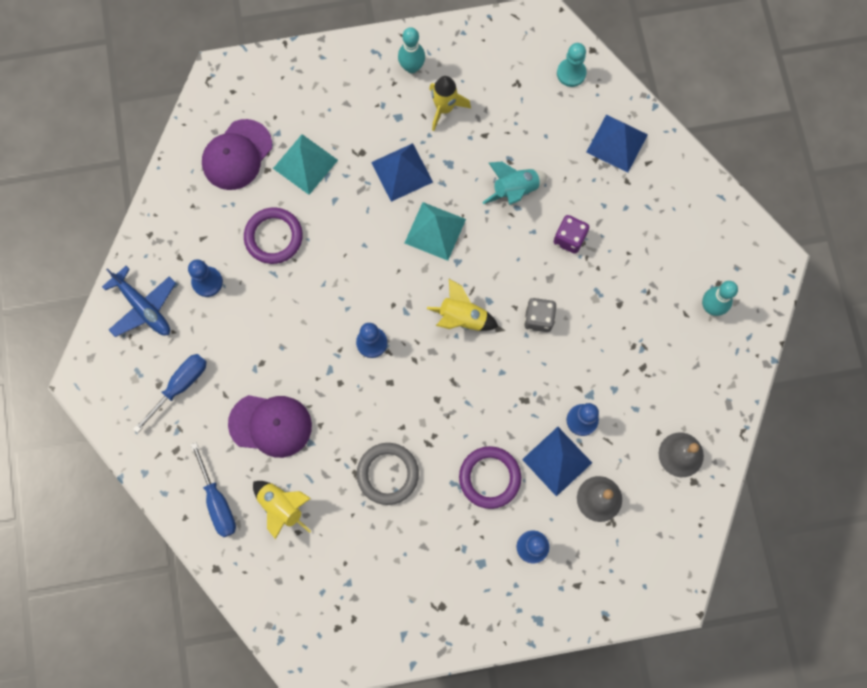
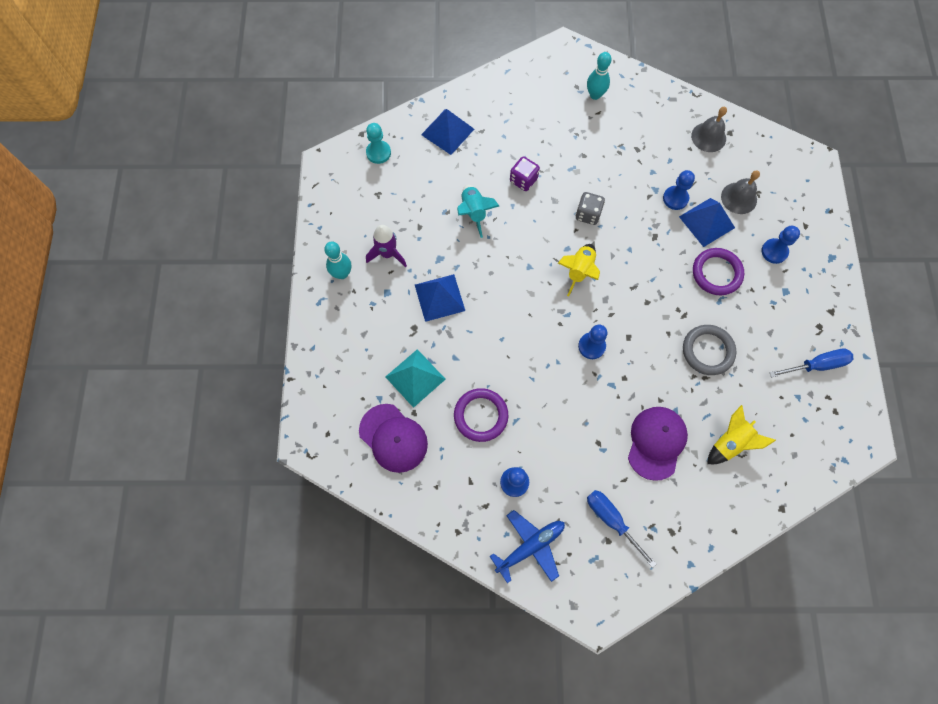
camera: 80 degrees left, 5 degrees down
(217, 501) = (721, 499): blue screwdriver -> blue screwdriver (816, 365)
(435, 231) = (499, 279): turquoise pyramid -> none
(444, 108) = (388, 254): yellow rocket -> purple rocket

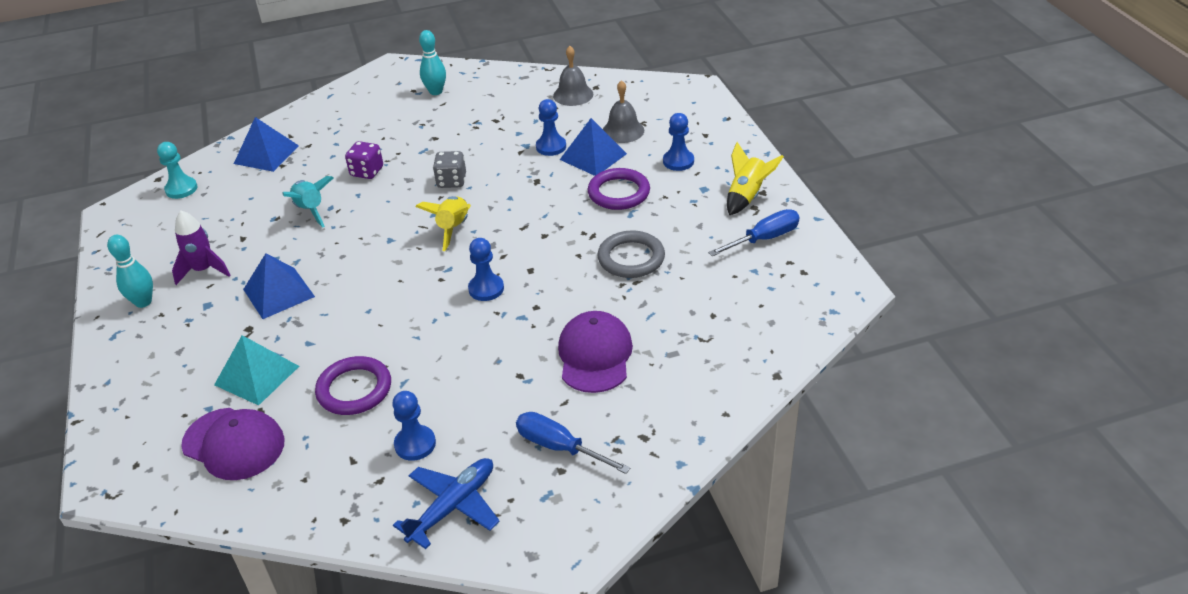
camera: 15 degrees left, 30 degrees down
(730, 442) = (688, 331): yellow rocket -> yellow rocket (747, 196)

